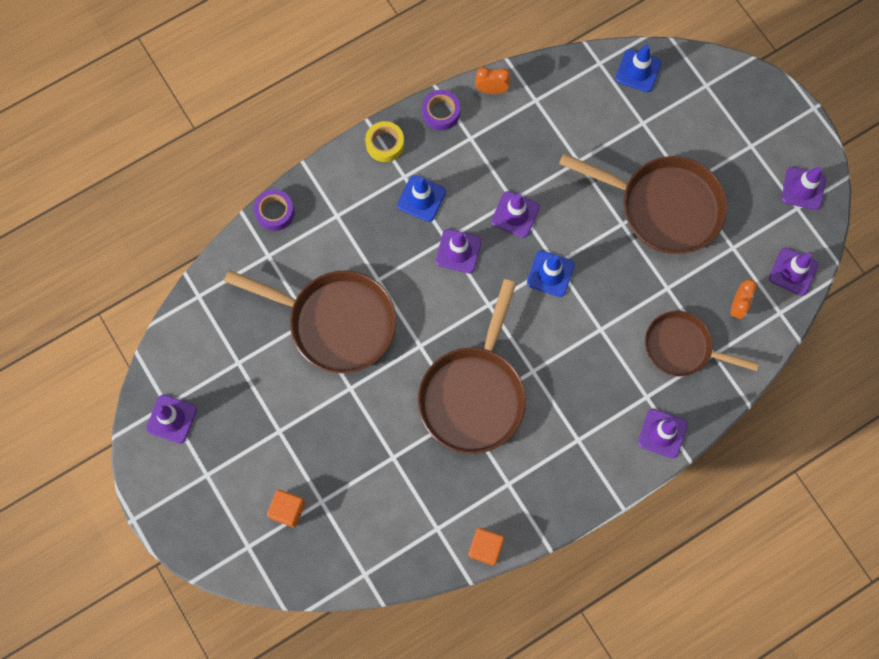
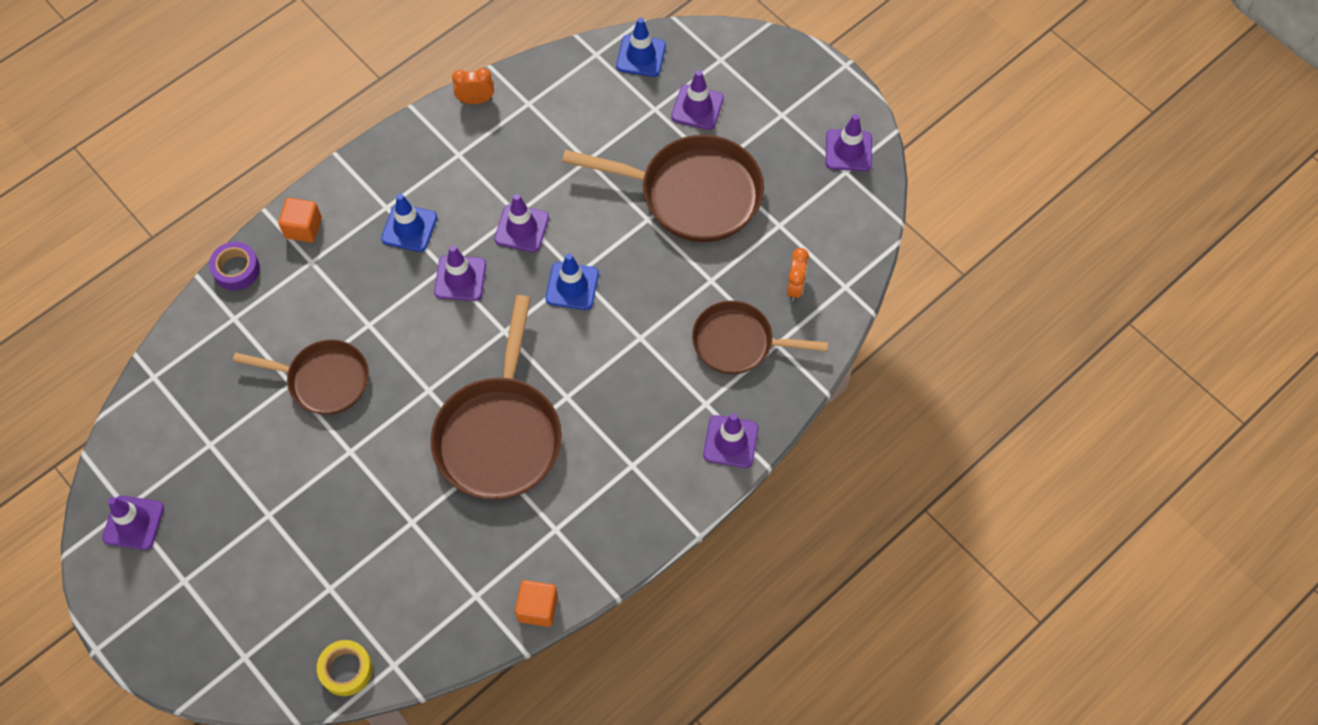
camera: 10 degrees left, 10 degrees down
(288, 510) = (289, 605): orange cube -> orange cube (303, 228)
(336, 322) = (323, 380): brown pan -> brown pan, size x0.64
(385, 144) = (359, 176): yellow tape -> yellow tape (346, 670)
(441, 112) = (420, 133): purple tape -> none
(793, 271) = (852, 240): purple traffic cone -> purple traffic cone (697, 107)

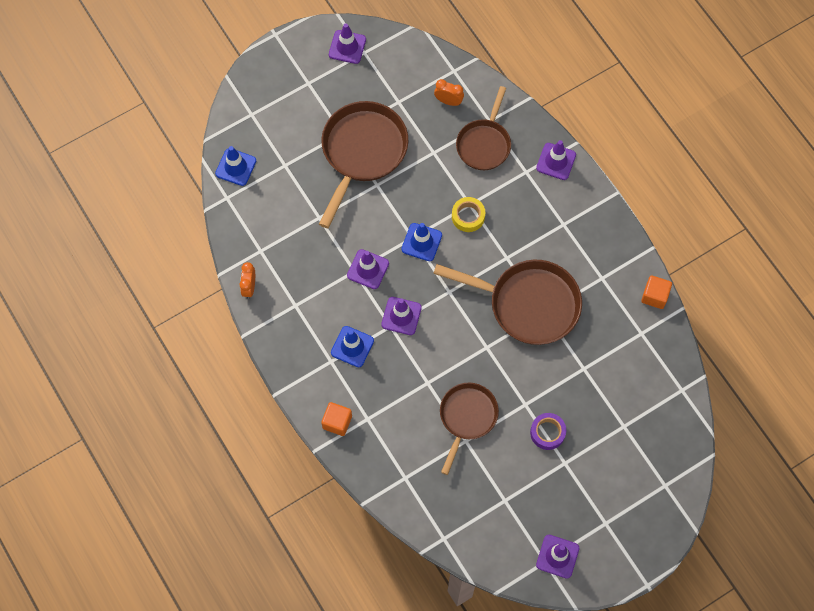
camera: 80 degrees left, 5 degrees up
(236, 269) = (364, 473): purple tape -> purple tape (547, 432)
(346, 670) = (681, 420): yellow tape -> yellow tape (468, 216)
(697, 107) = (290, 137): purple traffic cone -> none

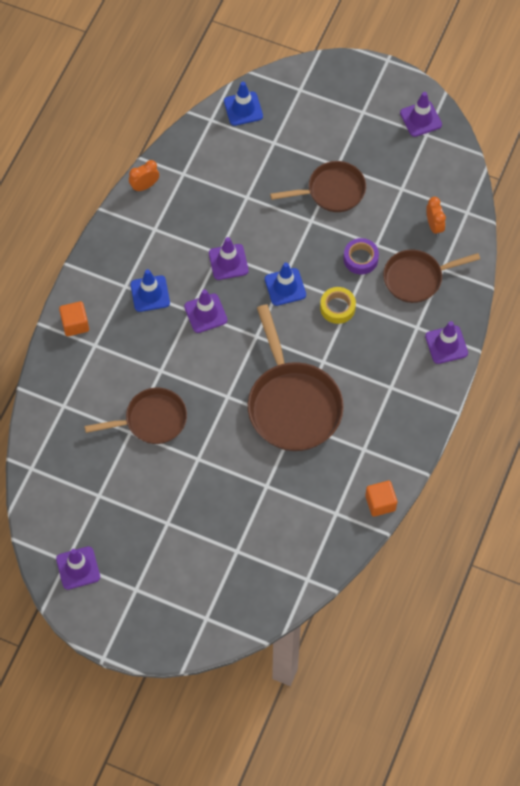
camera: 55 degrees right, 5 degrees down
(362, 152) = (332, 191): brown pan -> brown pan, size x0.64
(547, 432) = (185, 492): purple tape -> purple tape (360, 259)

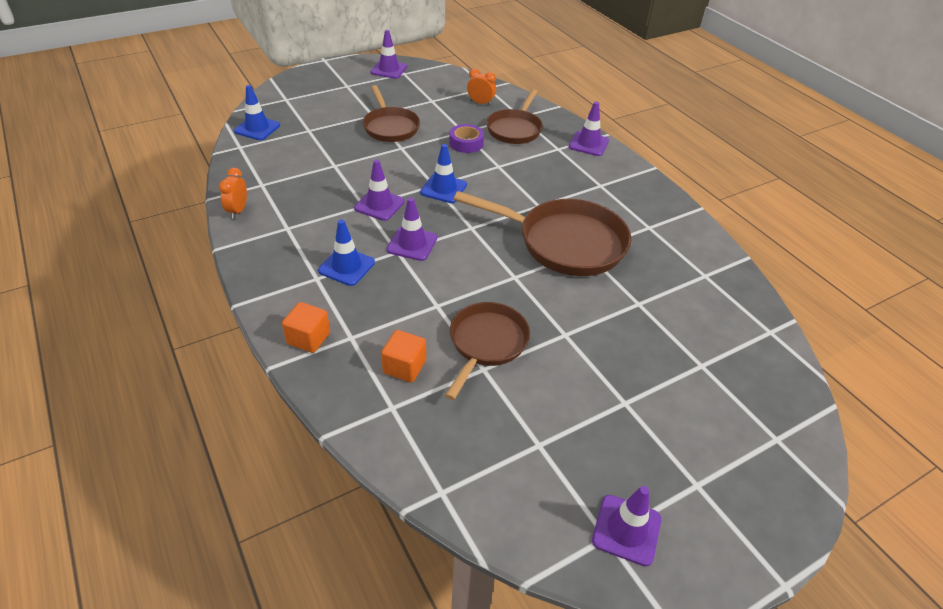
camera: 55 degrees left, 20 degrees down
(332, 191) = (390, 127): brown pan -> brown pan turned 135 degrees clockwise
(337, 308) = (496, 174): yellow tape -> none
(380, 503) = (713, 245): orange cube -> orange cube (404, 367)

